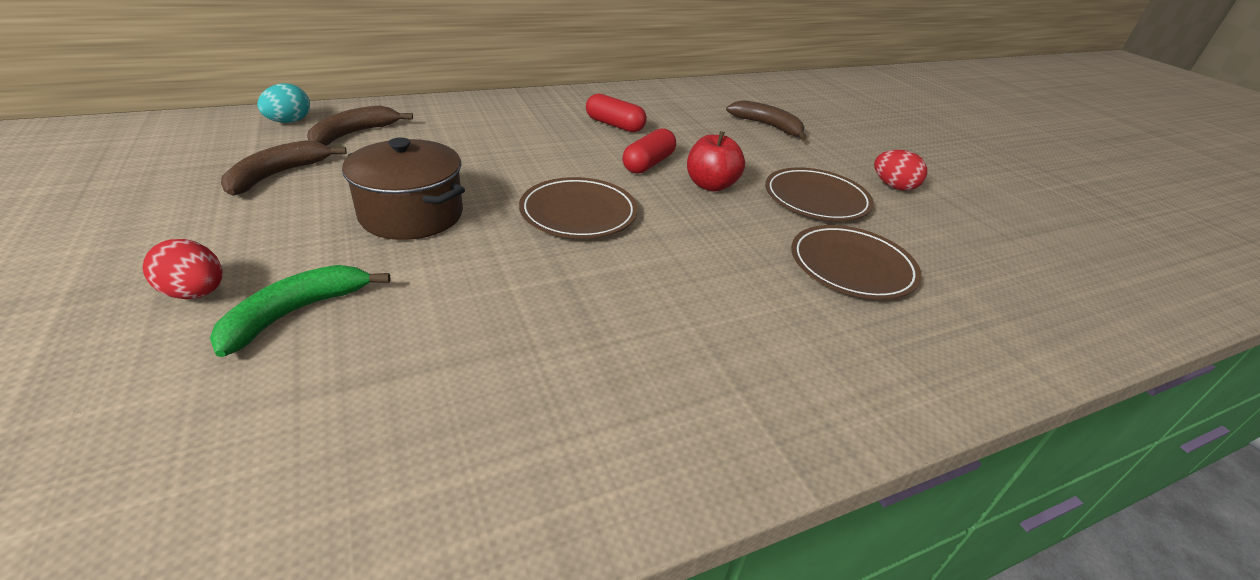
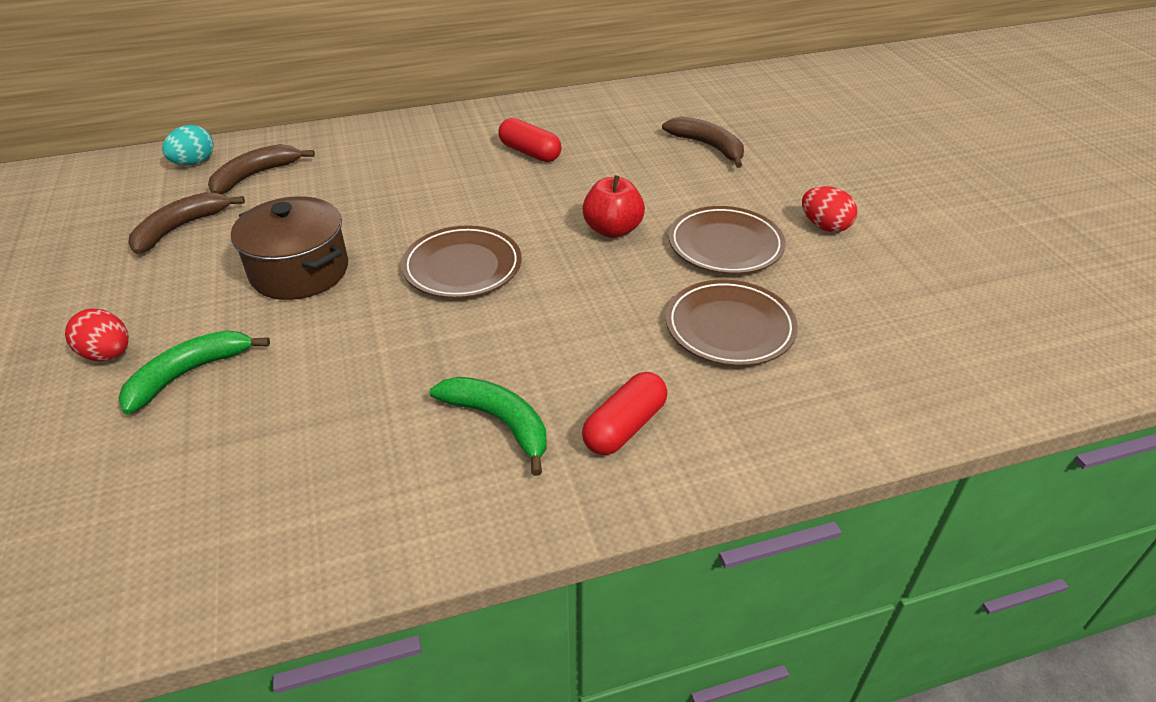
camera: 10 degrees right, 5 degrees up
(648, 164) = (552, 203): red capsule -> red capsule (624, 427)
(660, 358) = (499, 422): none -> green banana

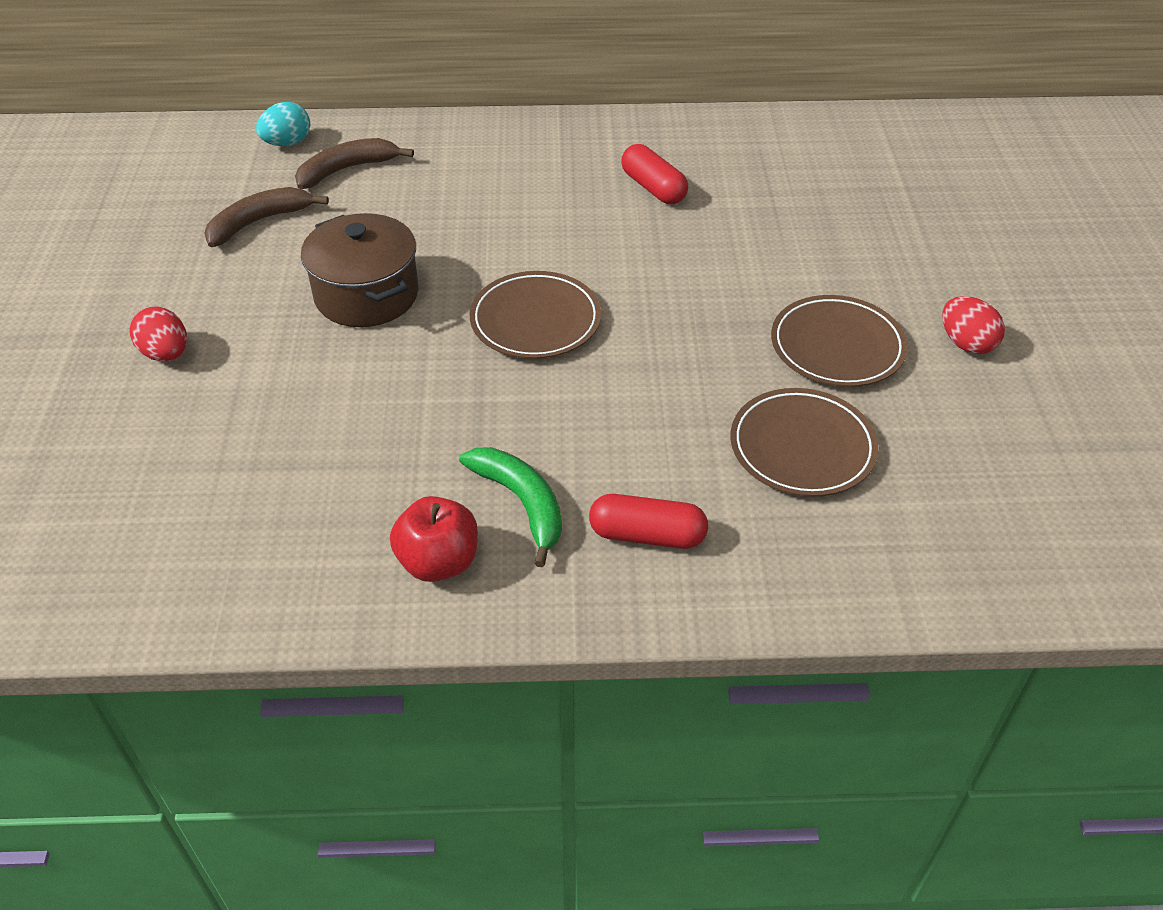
camera: 15 degrees right, 5 degrees up
(189, 374) = (236, 390): green banana -> none
(612, 230) = (714, 304): red apple -> red apple (438, 562)
(624, 427) = (647, 535): red capsule -> red capsule turned 45 degrees clockwise
(708, 146) = (868, 213): brown banana -> none

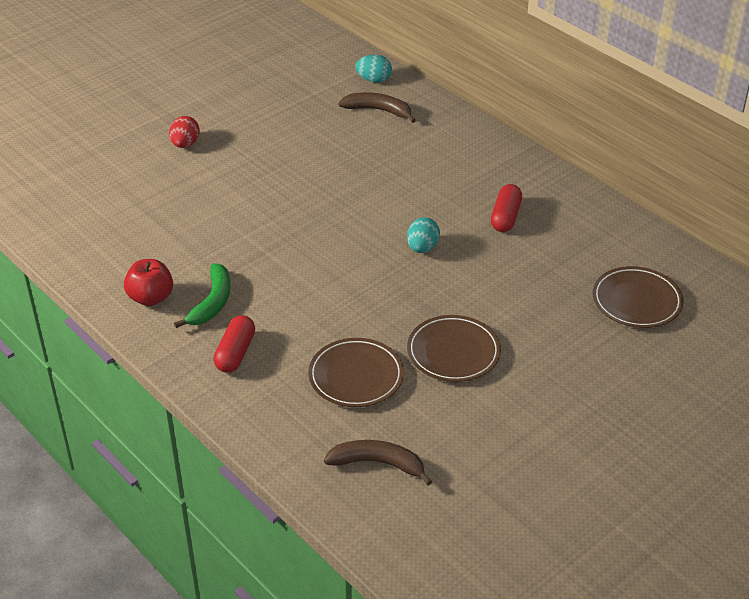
camera: 50 degrees right, 5 degrees down
(259, 222) = (303, 111): brown banana -> brown banana (378, 464)
(366, 295) = (293, 174): brown pot -> none
(535, 320) = (342, 237): brown plate -> brown plate (636, 301)
(632, 271) = (422, 248): none -> turquoise egg
(647, 535) = (235, 353): red capsule -> red capsule turned 45 degrees clockwise
(966, 343) = (519, 402): red egg -> none

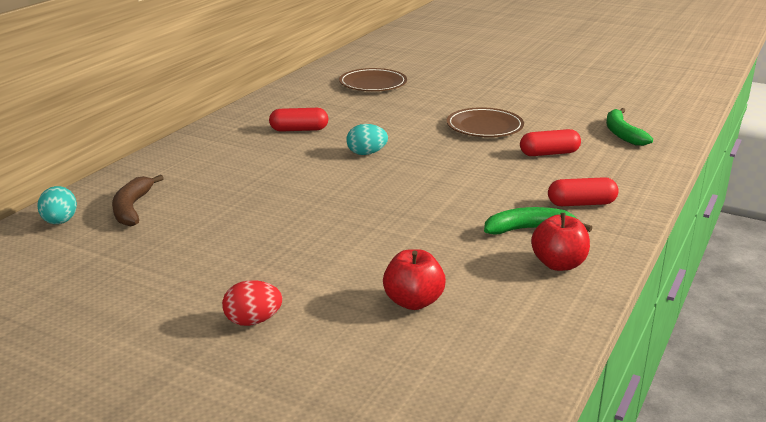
camera: 110 degrees left, 15 degrees down
(156, 212) = (413, 302): none -> red apple
(356, 376) = (549, 153): brown plate -> red capsule
(378, 464) = (622, 134): brown banana -> green banana

